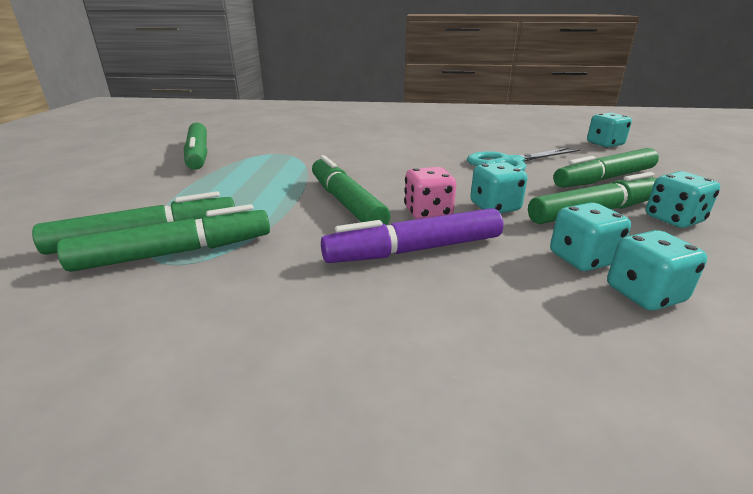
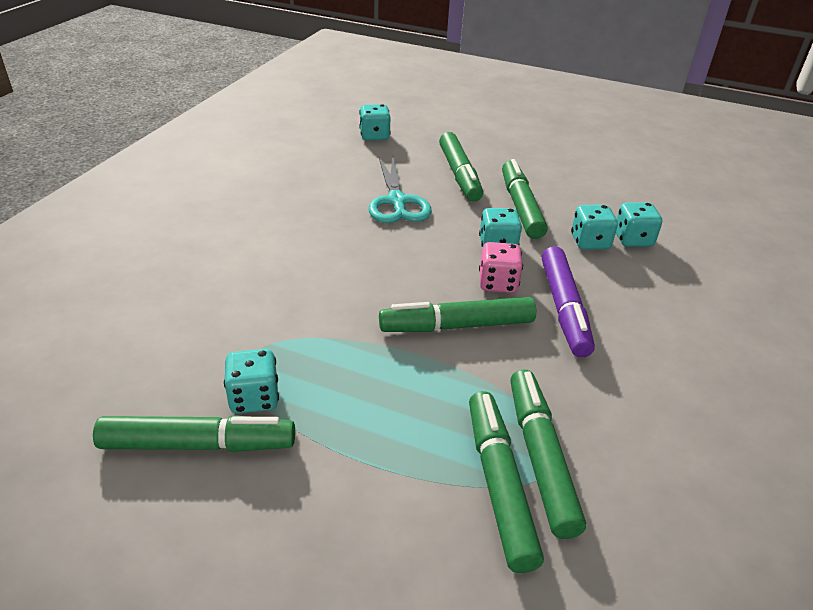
camera: 75 degrees left, 10 degrees up
(673, 219) = (542, 184): turquoise dice -> turquoise dice (254, 398)

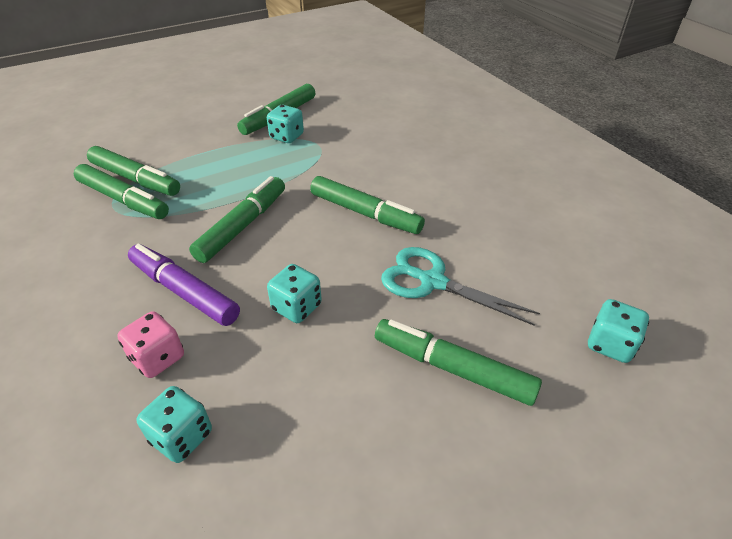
camera: 130 degrees right, 5 degrees up
(497, 283) = (254, 274): pink dice -> pink dice (158, 358)
(520, 207) = (339, 377): green marker -> green marker (365, 213)
(590, 242) = (224, 387): turquoise dice -> none

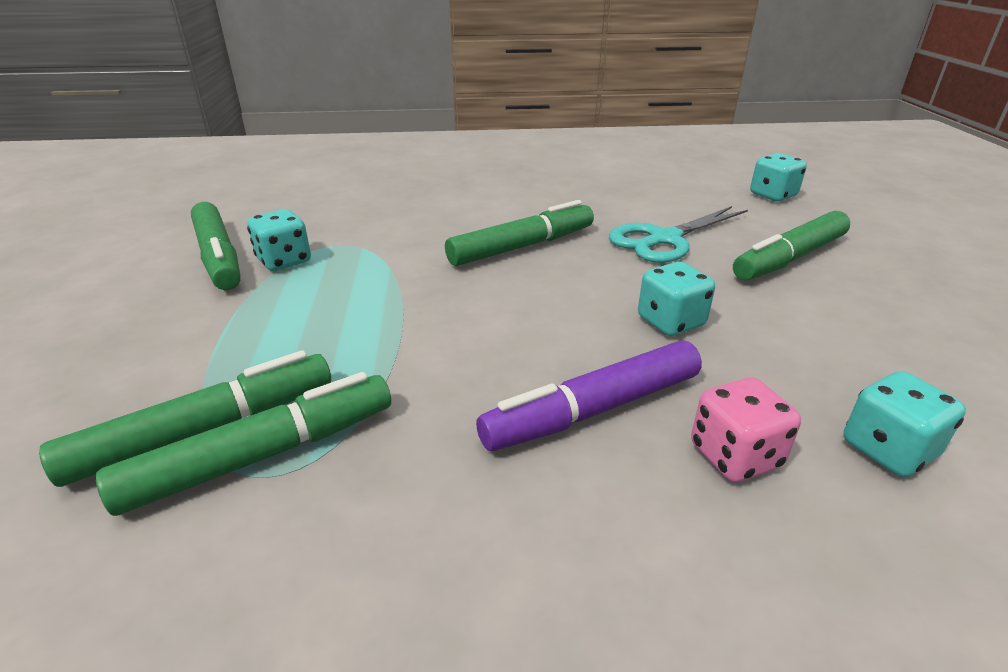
camera: 65 degrees left, 10 degrees down
(242, 226) = (472, 333): green marker -> none

